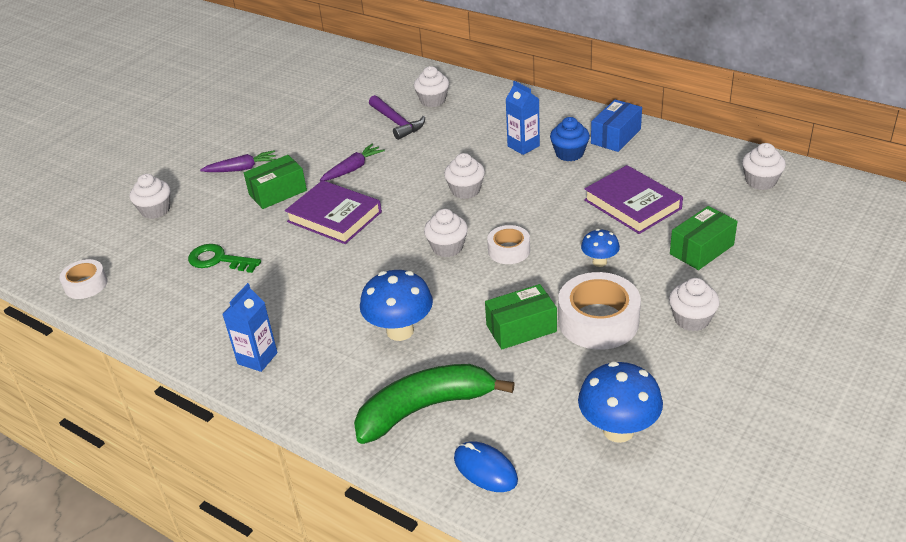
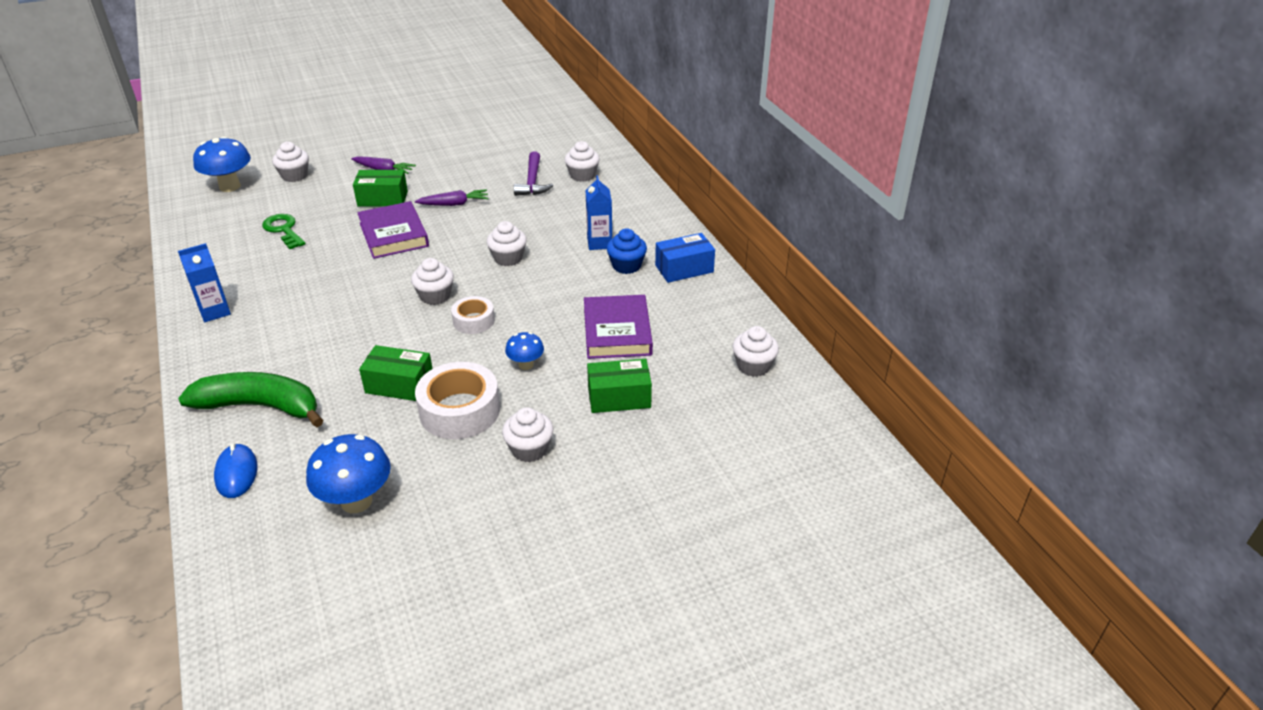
camera: 30 degrees right, 0 degrees up
(86, 285) = (191, 208): white tape -> none
(400, 331) = (321, 341): blue mushroom -> blue mushroom (230, 186)

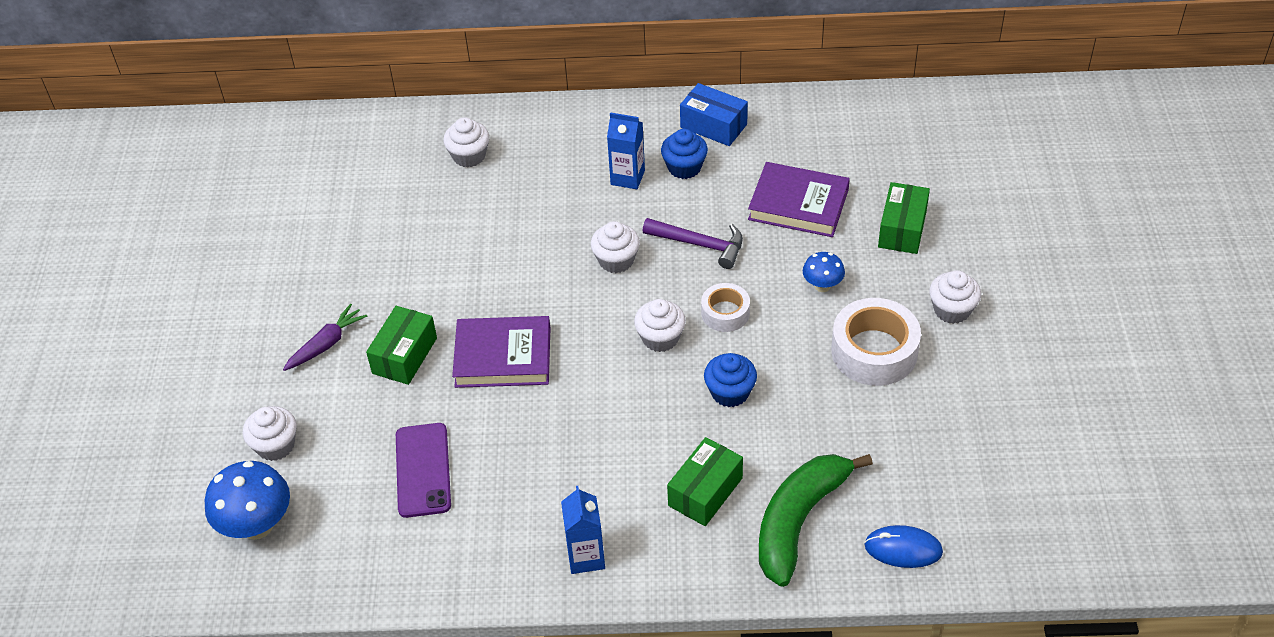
camera: 65 degrees left, 10 degrees up
(284, 230) = (423, 470): green key -> purple phone
(356, 501) = (979, 452): blue mushroom -> none
(389, 342) = (730, 392): none -> blue cupcake
(399, 385) = (812, 394): green box -> green box (705, 492)
(454, 204) = (463, 286): purple carrot -> none
(532, 182) = (455, 203): purple hammer -> purple hammer (700, 244)
(684, 269) = (713, 126): blue box -> blue box turned 60 degrees counterclockwise
(753, 366) = (894, 126): white cupcake -> none

